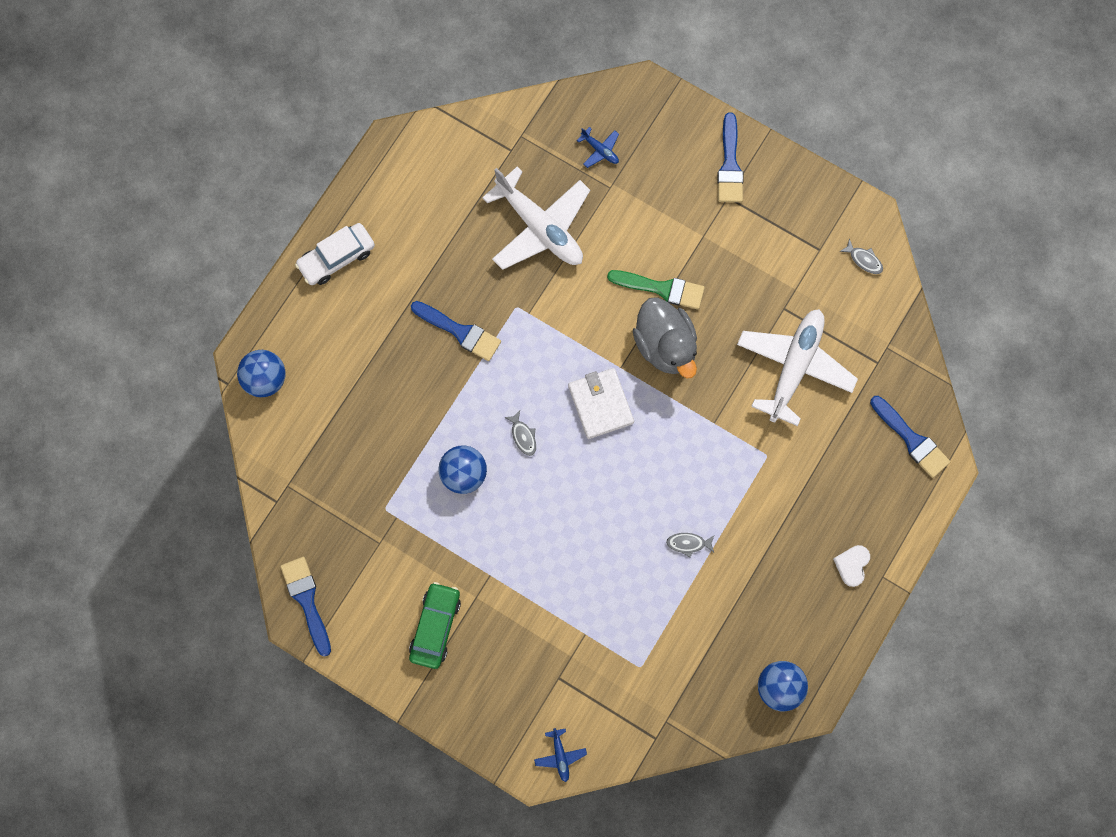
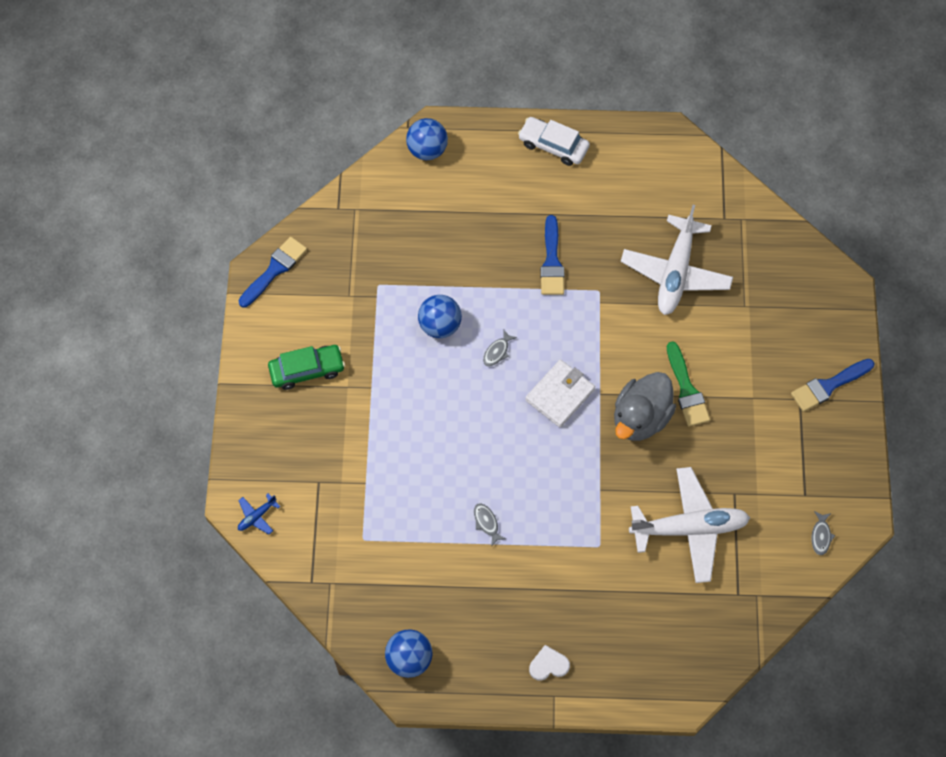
camera: 60 degrees right, 10 degrees down
(600, 150) = (770, 282): blue plane -> none
(911, 439) = (689, 658): blue brush -> none

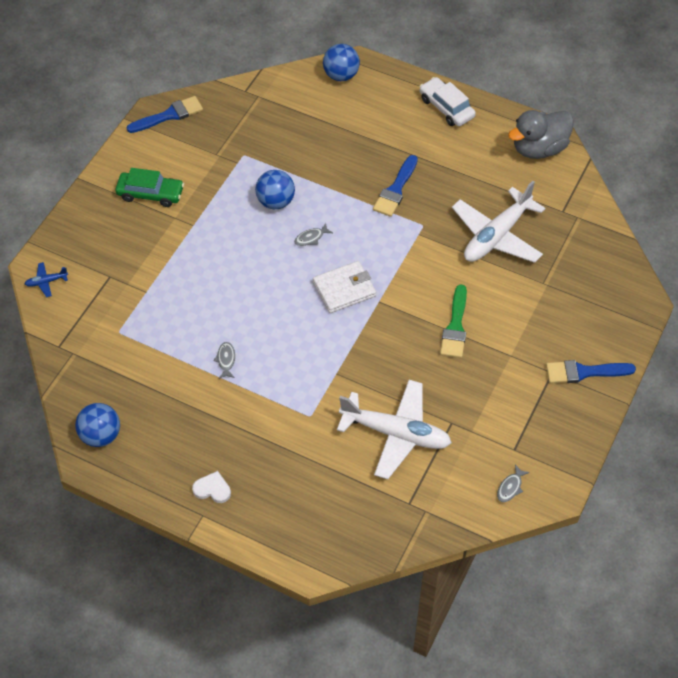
camera: 25 degrees right, 10 degrees down
(640, 418) = (403, 332): grey duck -> grey duck (539, 148)

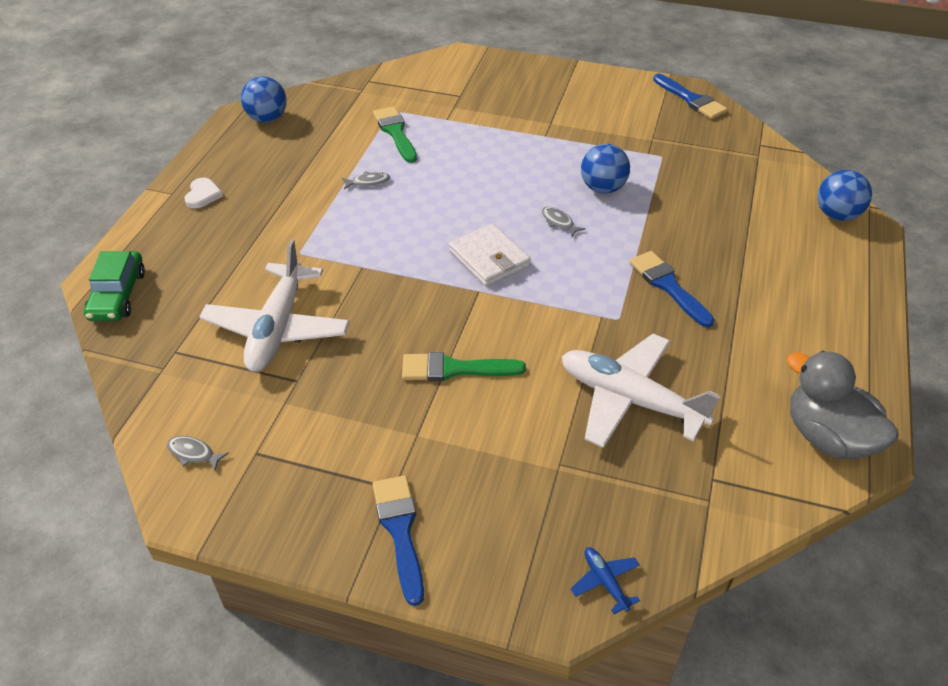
camera: 80 degrees right, 10 degrees down
(46, 282) = (443, 62): blue plane -> blue plane (605, 582)
(150, 194) = (576, 103): green car -> green car (118, 295)
(156, 333) = (395, 132): none -> green brush
(395, 189) = (668, 286): blue brush -> blue brush turned 45 degrees clockwise
(446, 108) = (845, 321): white car -> none

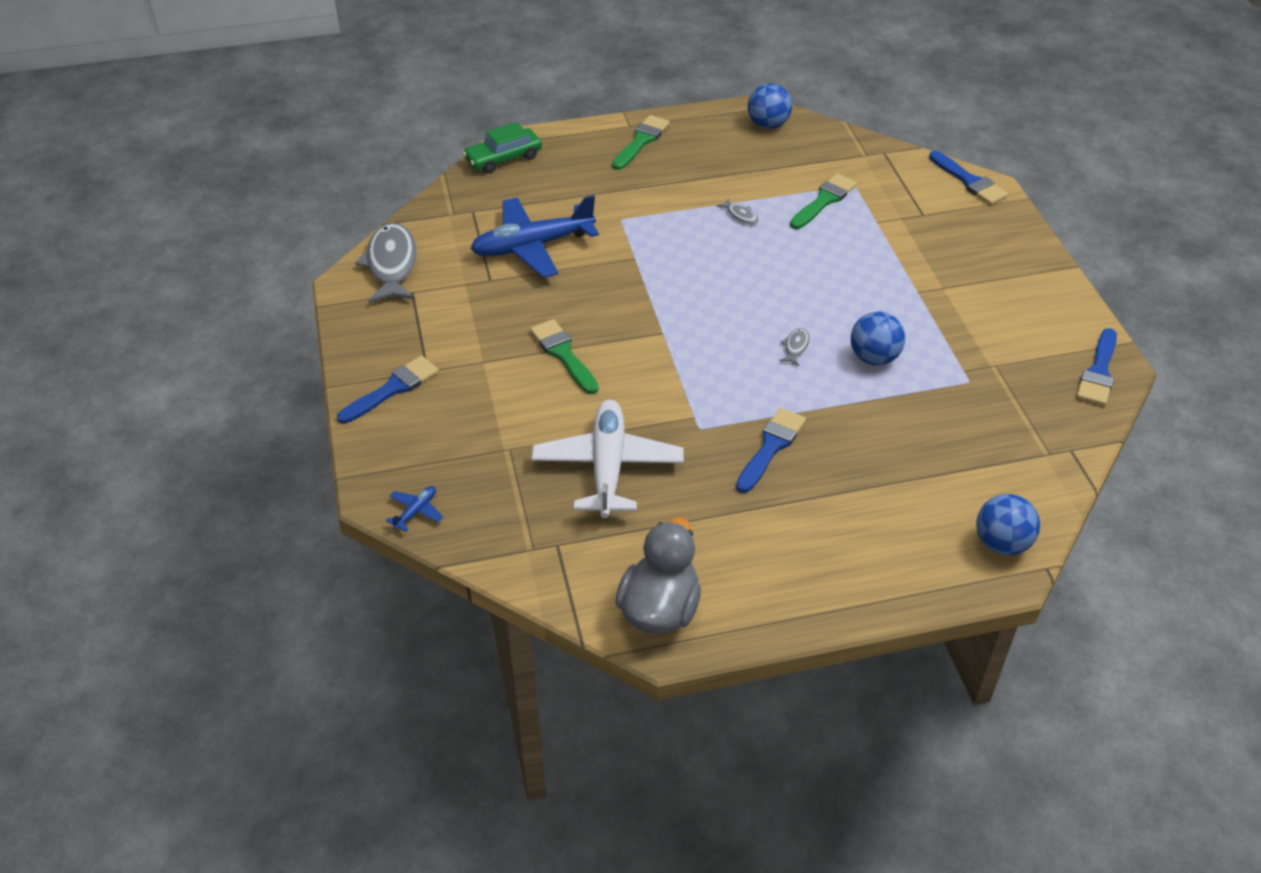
camera: 60 degrees right, 0 degrees up
(193, 453) = (392, 264): grey fish -> grey fish, size x2.36
(203, 195) = (641, 141): white heart -> green brush
(277, 328) = (532, 246): white plane -> blue plane
(444, 60) = (969, 181): none -> blue brush
(489, 258) = (707, 323): white wallet -> none

